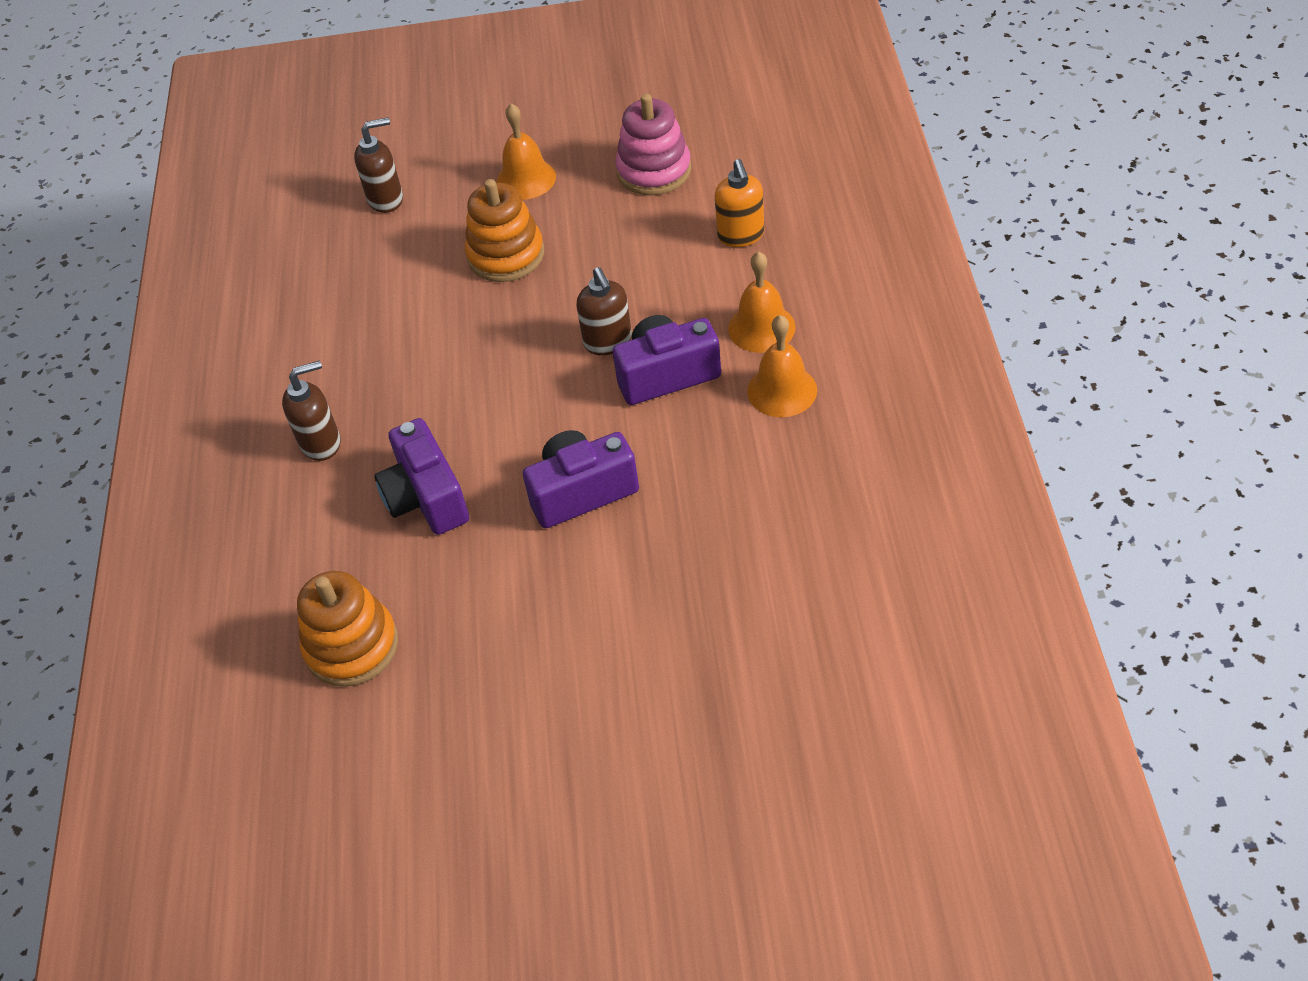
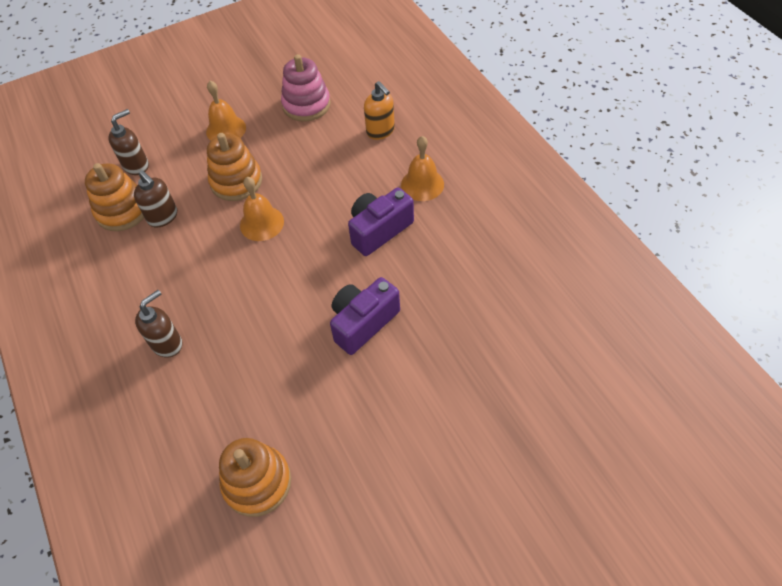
camera: 25 degrees left, 5 degrees up
(342, 255) = (122, 210): none -> orange stacking toy
(426, 498) = (260, 359): purple camera -> none
(608, 342) = (331, 219): brown soap dispenser -> brown soap dispenser (163, 217)
(782, 390) = (455, 220): orange bell -> orange bell (262, 223)

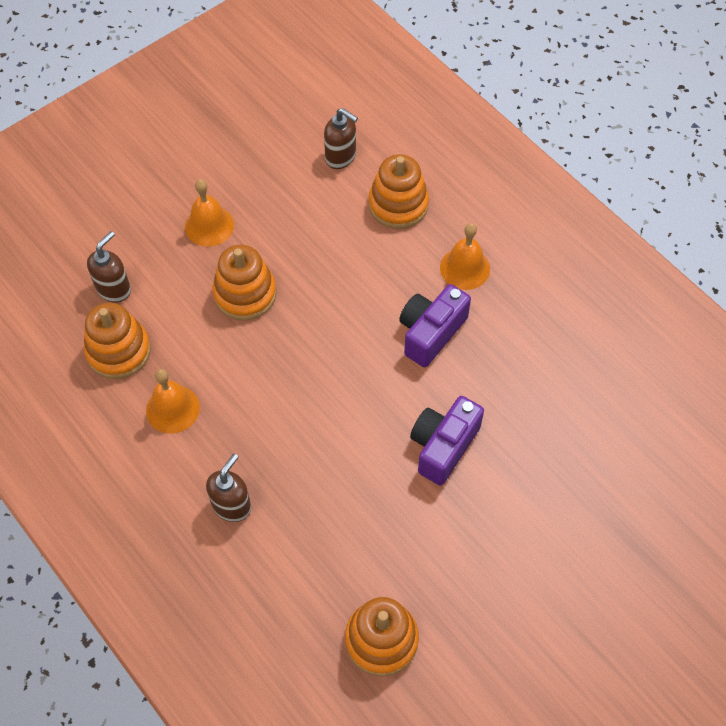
camera: 15 degrees left, 5 degrees up
(163, 217) = (172, 352): brown soap dispenser -> brown soap dispenser (341, 157)
(262, 223) = (292, 343): orange bell -> orange bell (172, 409)
(306, 105) = (298, 179): pink stacking toy -> none
(380, 131) = (398, 205): orange soap dispenser -> orange stacking toy

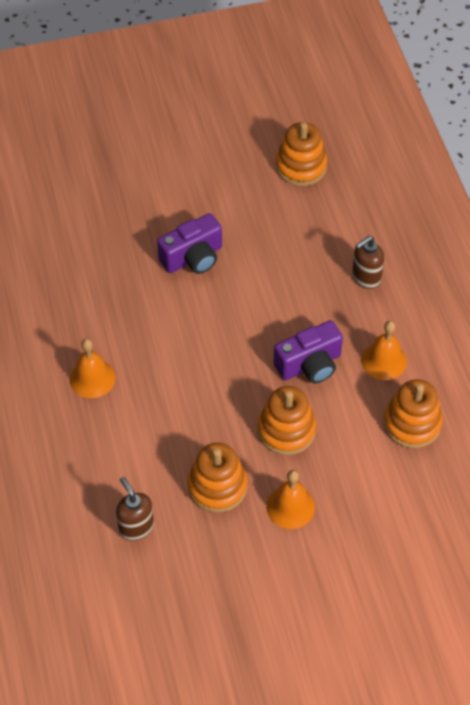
camera: 155 degrees left, 5 degrees down
(114, 289) = (398, 480): brown soap dispenser -> none
(398, 205) = (112, 457): orange stacking toy -> orange stacking toy (217, 486)
(430, 333) = (152, 338): purple camera -> purple camera (309, 365)

